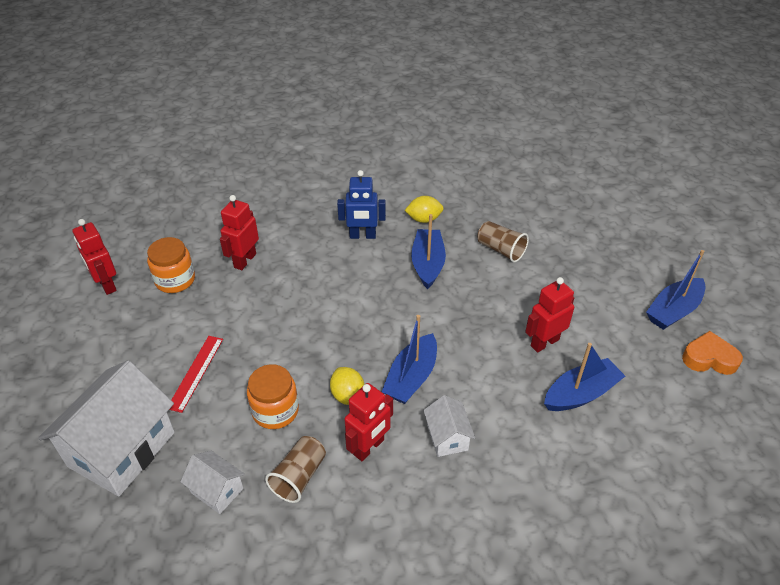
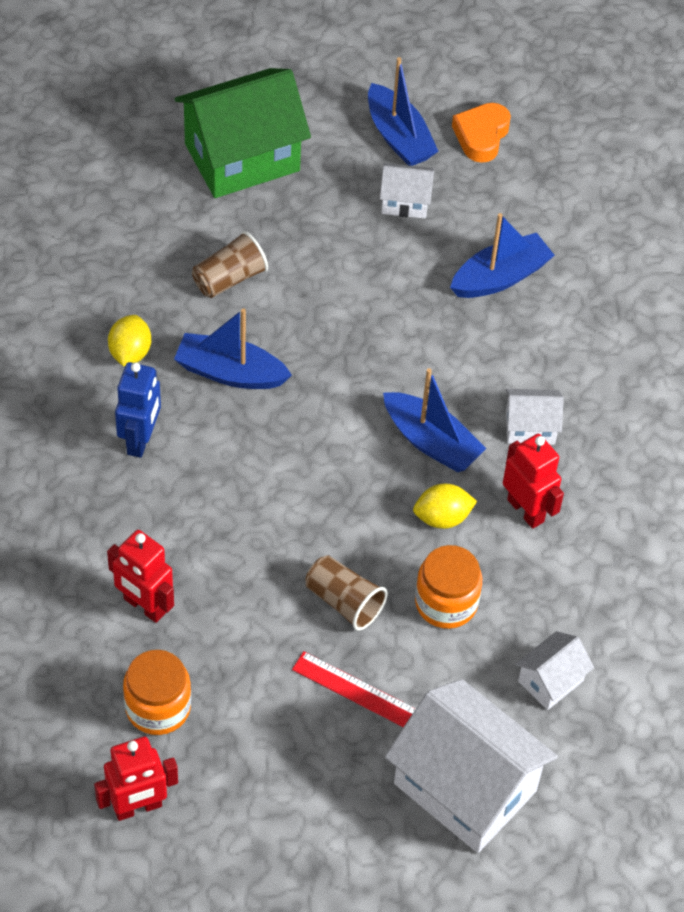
camera: 80 degrees left, 10 degrees up
(299, 476) = (550, 591): brown cup -> brown cup (344, 602)
(544, 342) = (413, 286): red robot -> none
(581, 393) = (500, 277): blue boat -> blue boat turned 75 degrees clockwise
(601, 237) = (242, 157): none -> green house
(617, 325) = (405, 202): none -> white house

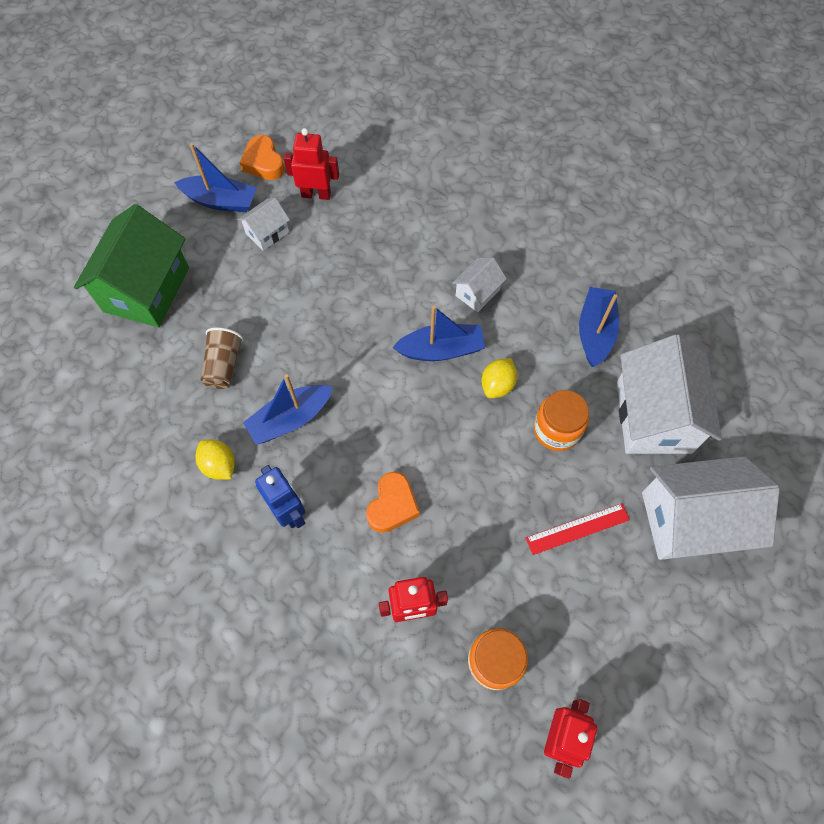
camera: 45 degrees left, 10 degrees up
(227, 518) = (392, 505): none -> orange heart
(344, 602) = (509, 485): brown cup -> none
(500, 277) = (365, 228): blue boat -> blue boat (595, 332)
(526, 510) = (530, 339): red robot -> red robot (316, 194)
(550, 681) = (653, 416): white house -> white house, size x2.10

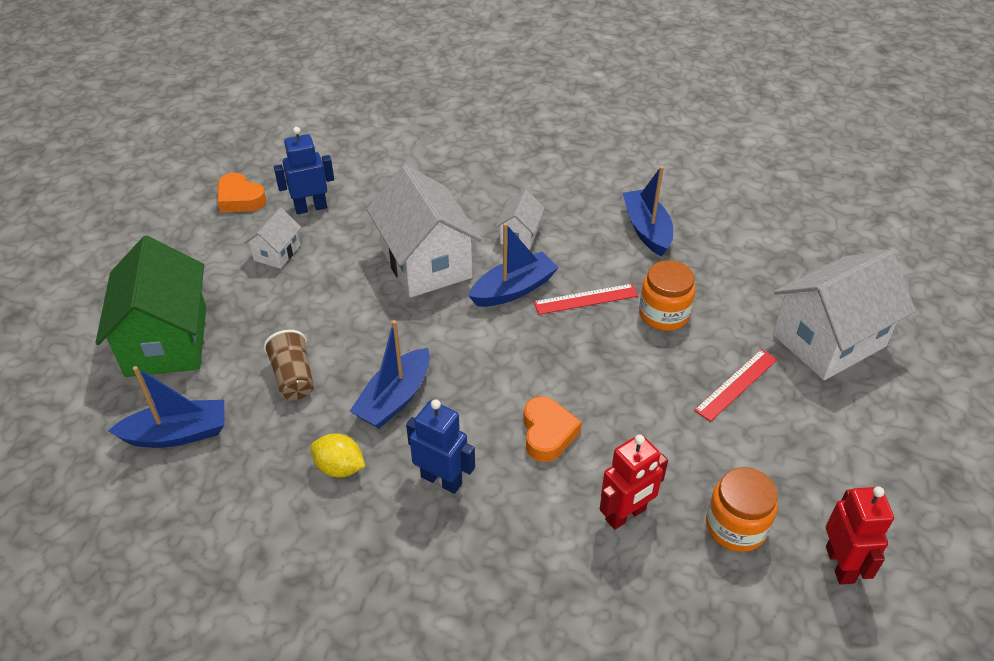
camera: 25 degrees left, 20 degrees down
(221, 201) = (211, 242): blue boat -> blue boat (177, 434)
(316, 194) = (311, 208): red robot -> blue robot
(497, 385) = (586, 299): yellow lemon -> red ruler
(653, 416) = (741, 274): white house -> white house (426, 263)

